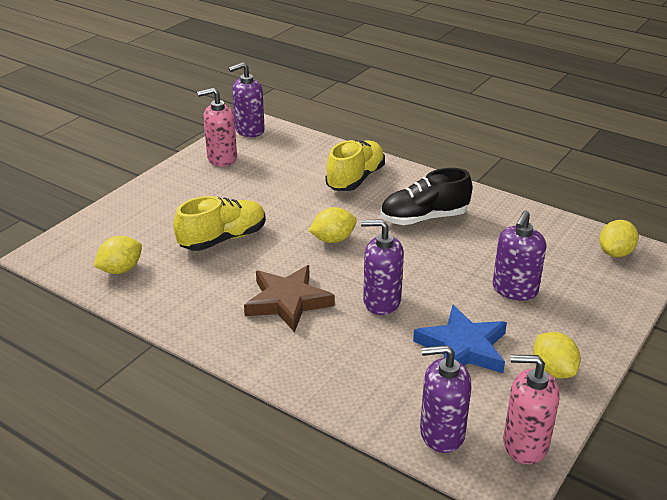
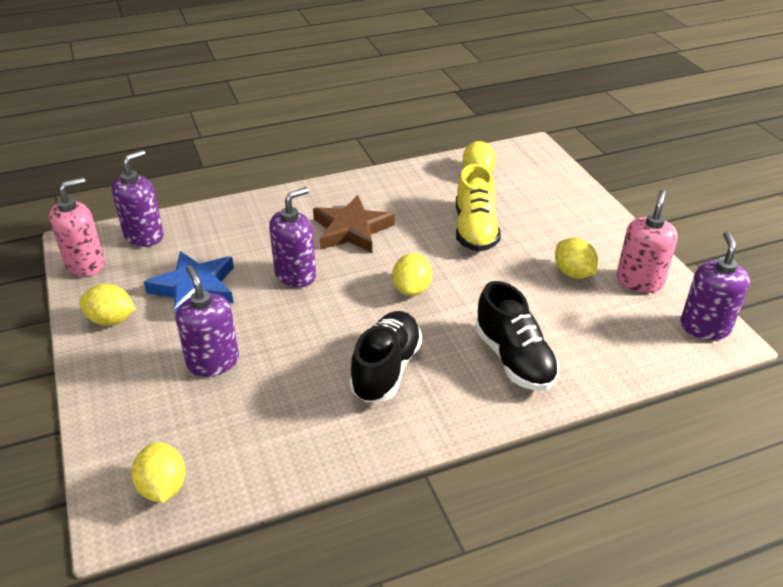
camera: 125 degrees right, 5 degrees up
(238, 183) = (573, 273): none -> yellow lemon
(355, 179) = (514, 359): yellow shoe -> black shoe

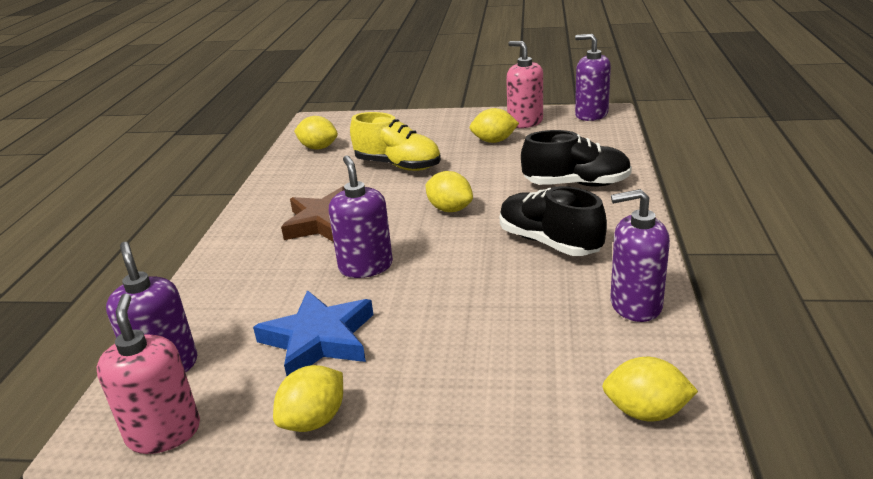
camera: 60 degrees left, 10 degrees down
(213, 362) = (463, 344): purple soap dispenser -> purple soap dispenser (635, 305)

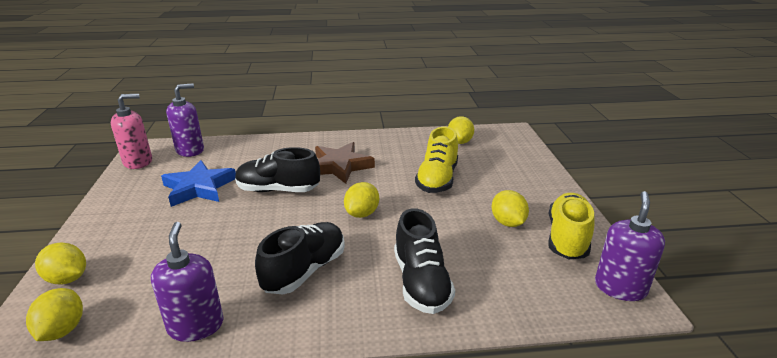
camera: 75 degrees right, 0 degrees up
(314, 420) = (126, 199): yellow lemon -> yellow lemon (67, 279)
(365, 266) = (278, 190): purple soap dispenser -> black shoe
(525, 122) = (567, 238): pink soap dispenser -> yellow shoe

